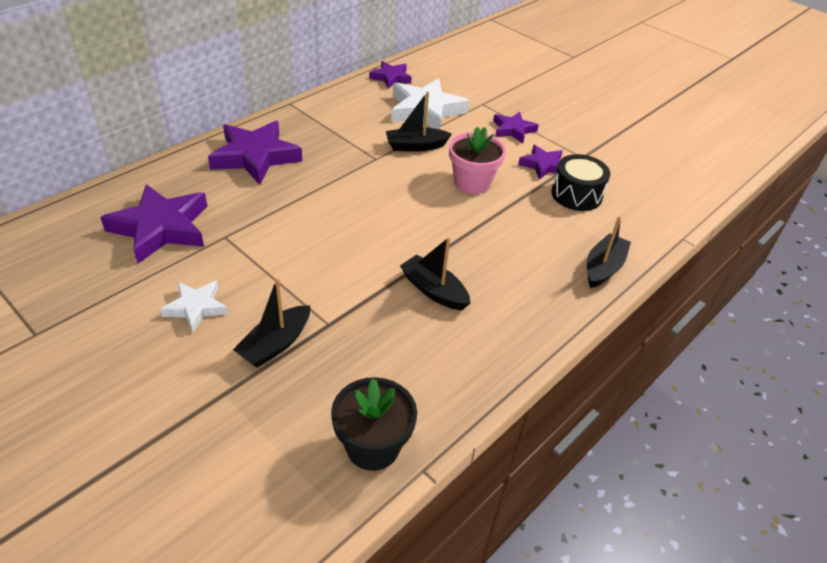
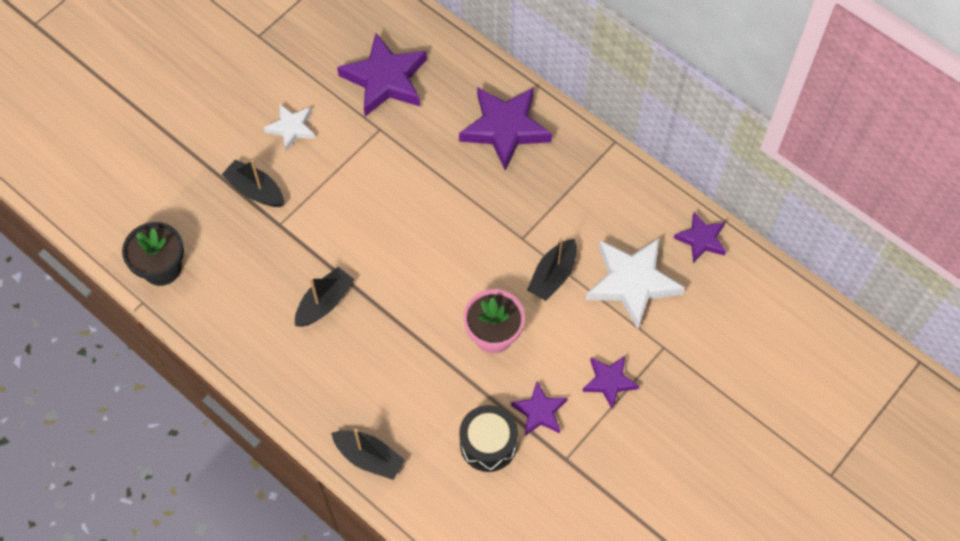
camera: 90 degrees right, 20 degrees up
(415, 146) = (553, 276): black boat -> black boat turned 135 degrees counterclockwise

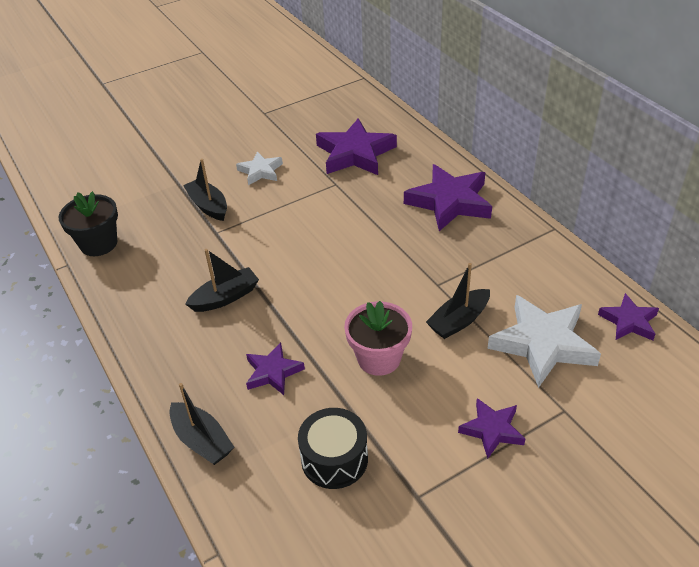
camera: 20 degrees right, 20 degrees down
(539, 412) = (403, 441): purple star -> purple star (273, 372)

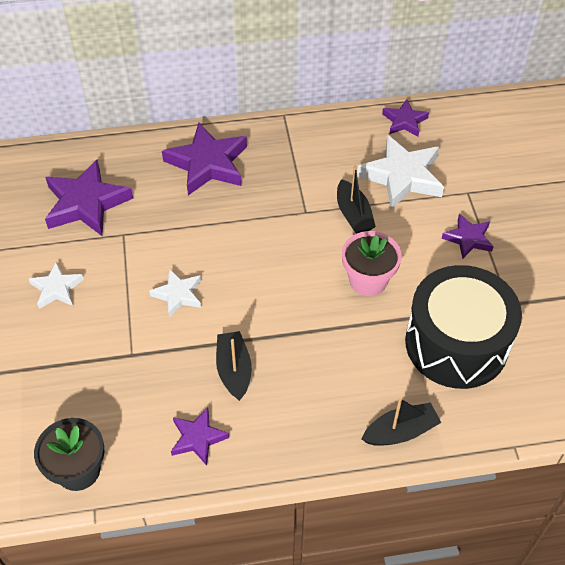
camera: 70 degrees left, 10 degrees up
(208, 206) = (83, 350): black boat -> none
(273, 372) = (348, 358): purple star -> purple star (198, 438)
(289, 236) = (178, 294): none -> white star
(334, 459) = (456, 343): black drum -> black drum, size x1.84

